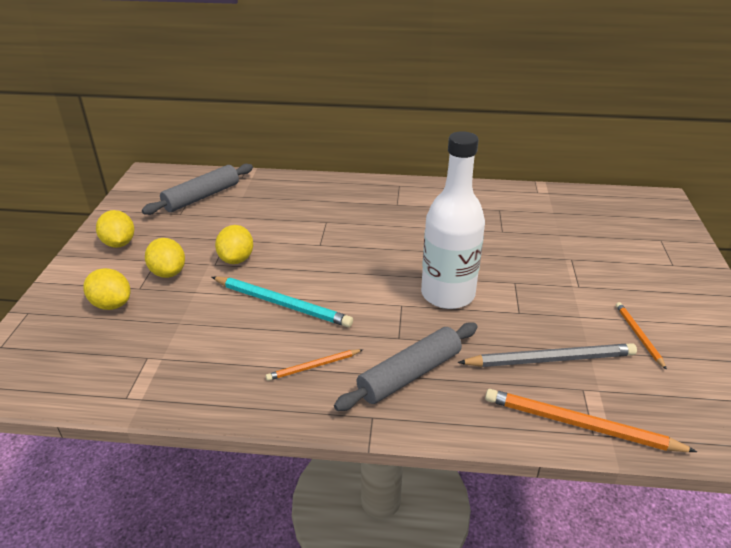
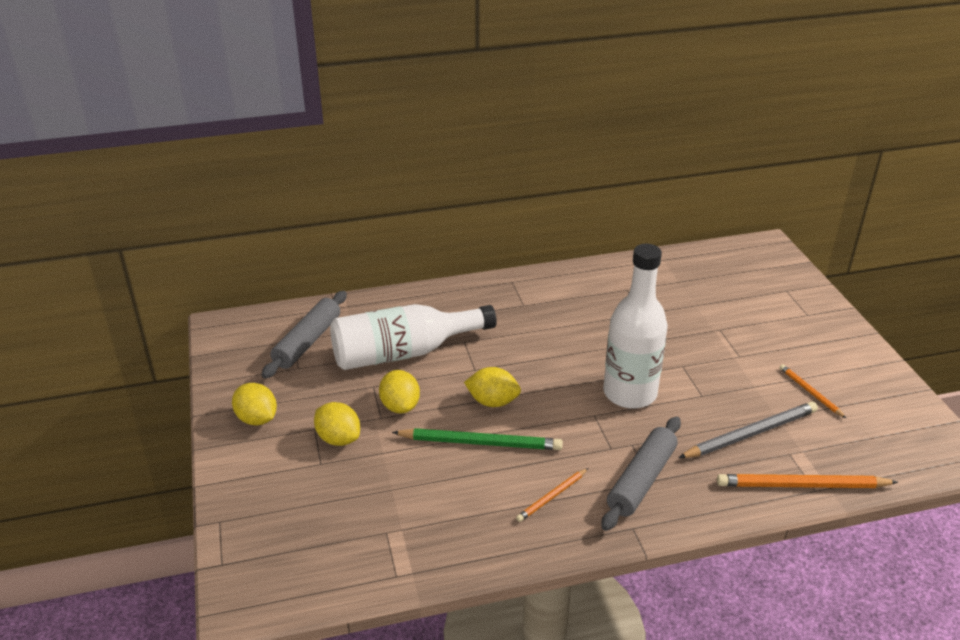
camera: 20 degrees left, 0 degrees up
(111, 304) = (305, 488): yellow lemon -> yellow lemon (492, 402)
(270, 220) = (404, 353): none -> white bottle
(282, 304) = (480, 442): turquoise pencil -> green pencil

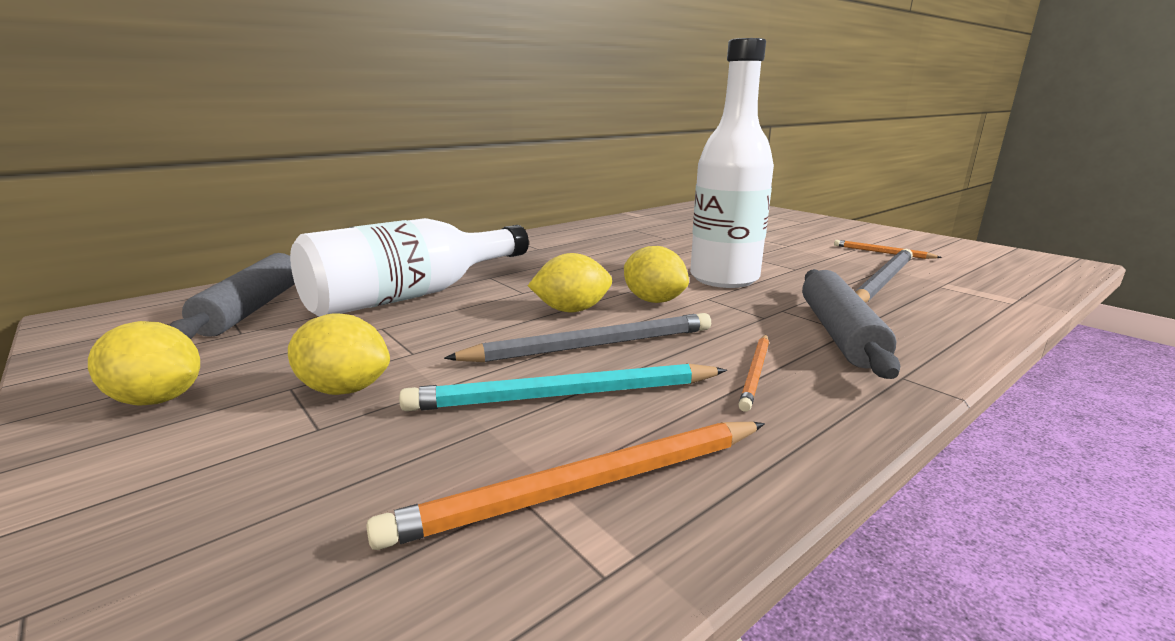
camera: 25 degrees left, 15 degrees down
(400, 406) = (438, 337): yellow lemon -> yellow lemon (653, 300)
(439, 479) = (564, 395): none -> turquoise pencil
(480, 442) = (592, 345): green pencil -> grey pencil
(802, 485) = (995, 302): orange pencil -> orange pencil (585, 487)

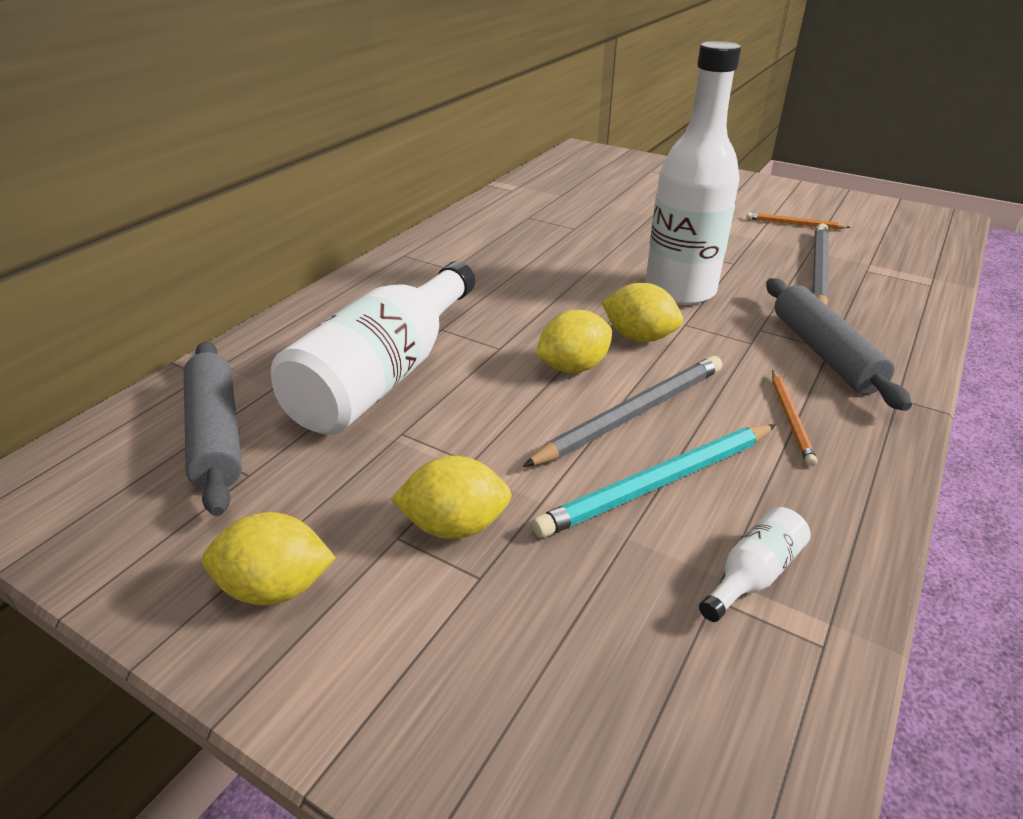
camera: 20 degrees left, 15 degrees up
(585, 487) = (753, 575): orange pencil -> white bottle

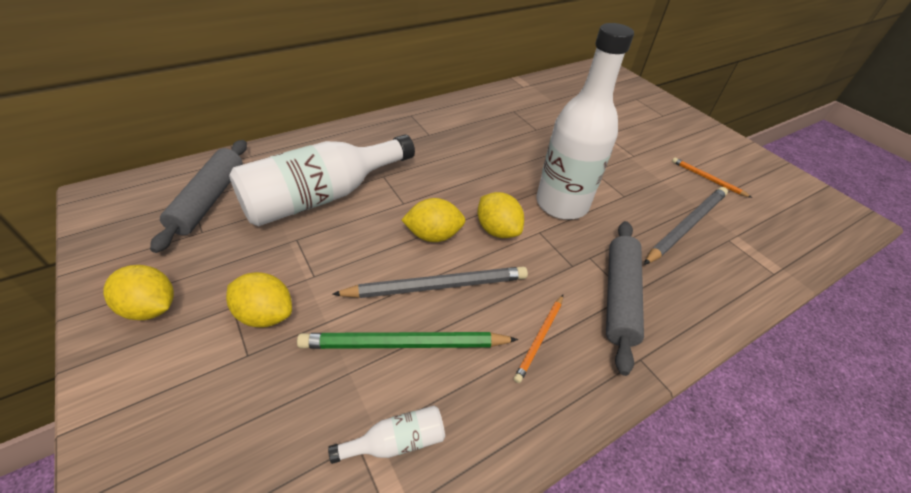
camera: 25 degrees right, 10 degrees up
(659, 483) = (404, 344): turquoise pencil -> green pencil

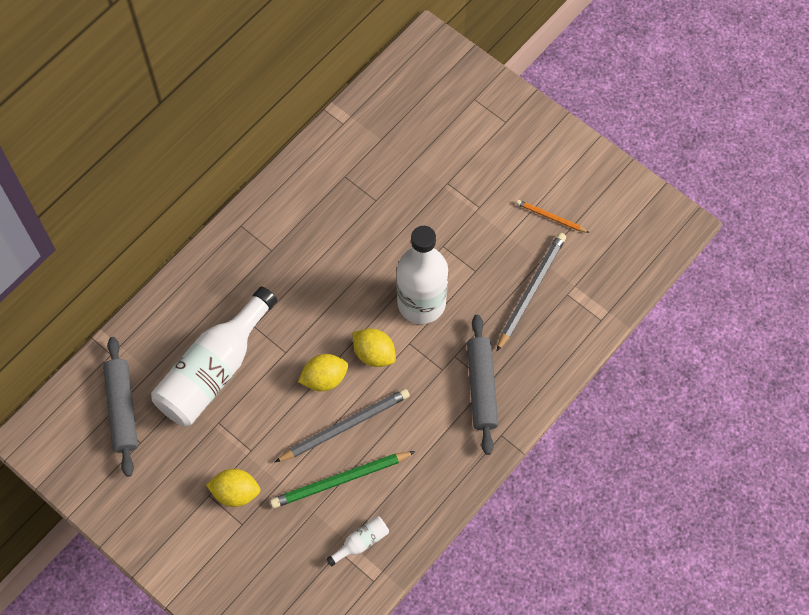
camera: 15 degrees left, 20 degrees up
(152, 308) = (155, 516): yellow lemon -> none
(540, 338) = (430, 443): orange pencil -> none

